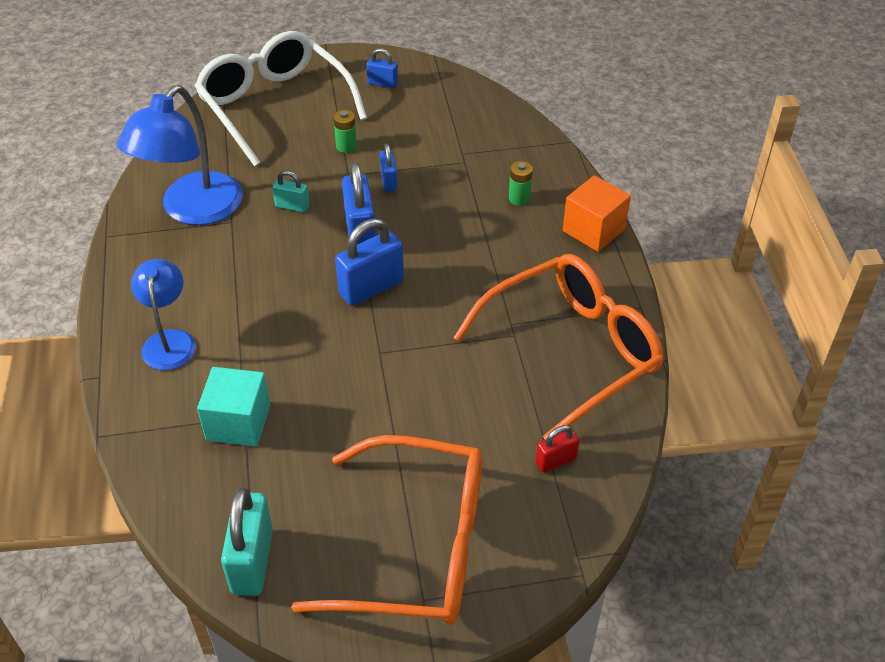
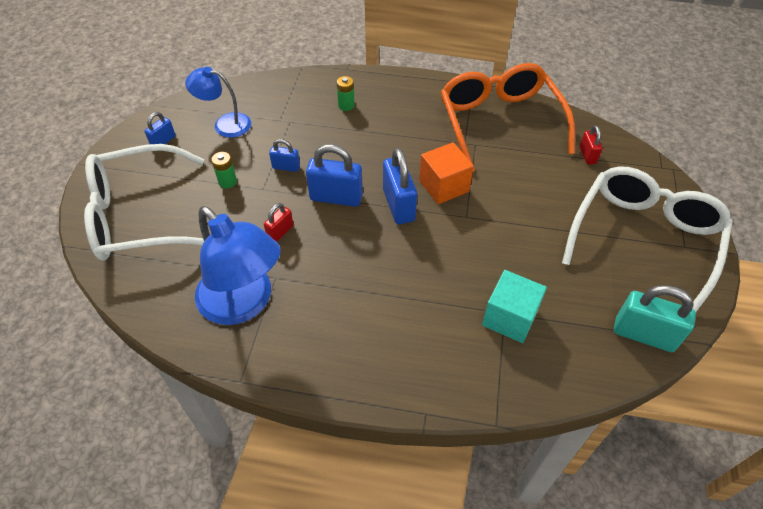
camera: 70 degrees left, 5 degrees up
(169, 340) = (402, 350): blue lamp -> blue lamp (225, 124)
(292, 206) = (280, 232): turquoise padlock -> red padlock
(415, 547) = (643, 240): orange glasses -> white glasses
(593, 230) = (395, 81): orange cube -> orange cube (444, 186)

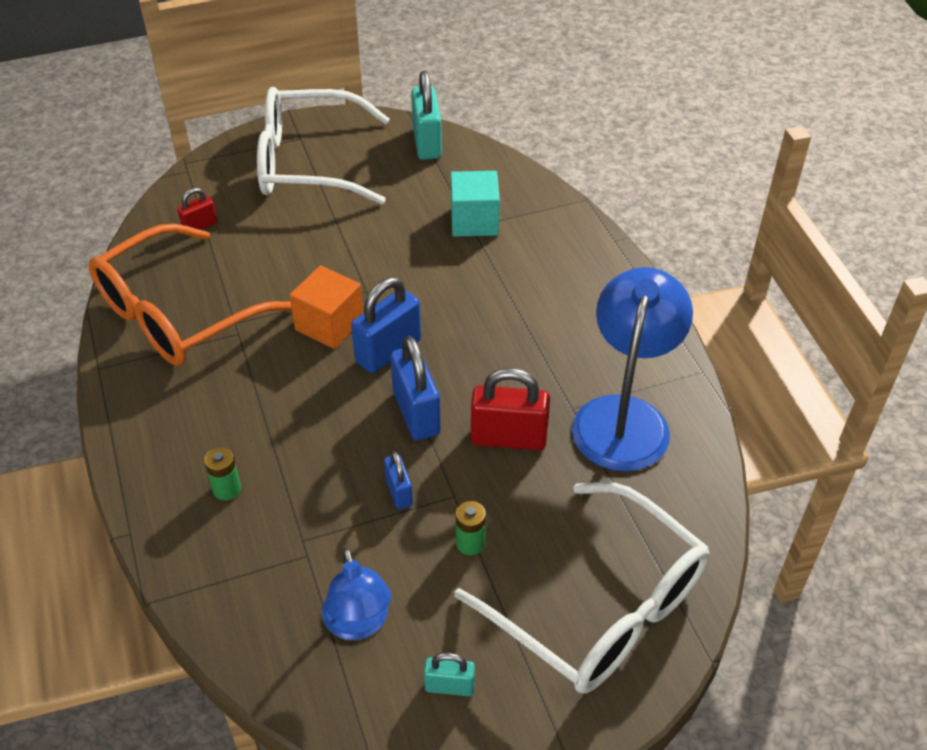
camera: 120 degrees left, 5 degrees down
(163, 141) = (449, 686): blue padlock -> turquoise padlock
(280, 232) = (508, 438): red padlock -> red padlock, size x1.82

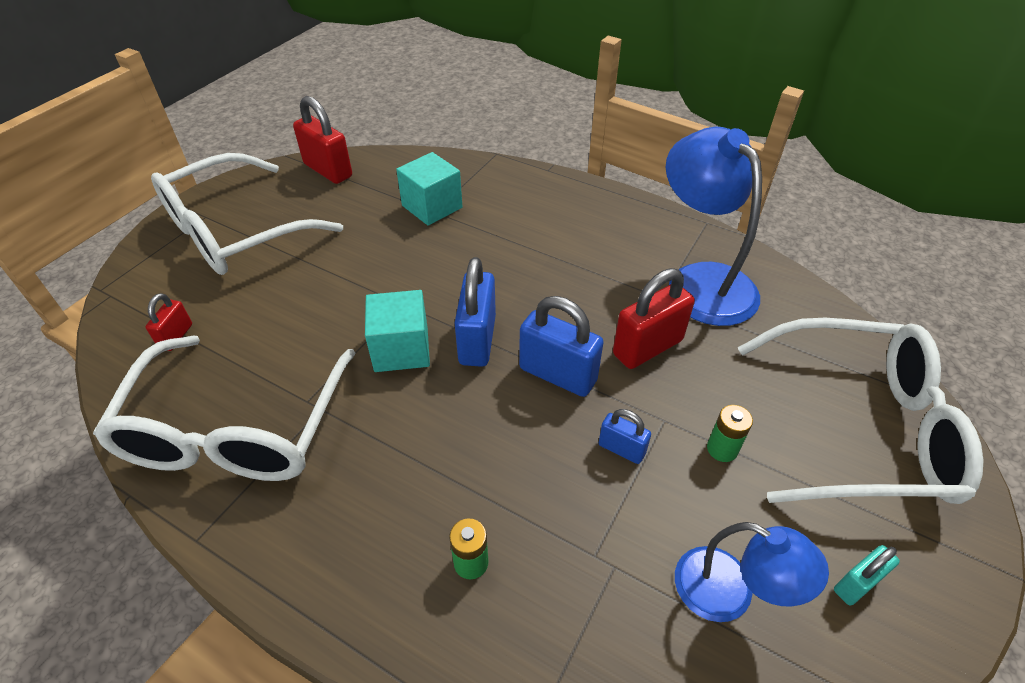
camera: 40 degrees left, 0 degrees up
(178, 313) = (236, 428): orange glasses -> white glasses
(329, 324) = (401, 349): orange cube -> turquoise cube
(427, 143) = (328, 170): turquoise padlock -> red padlock

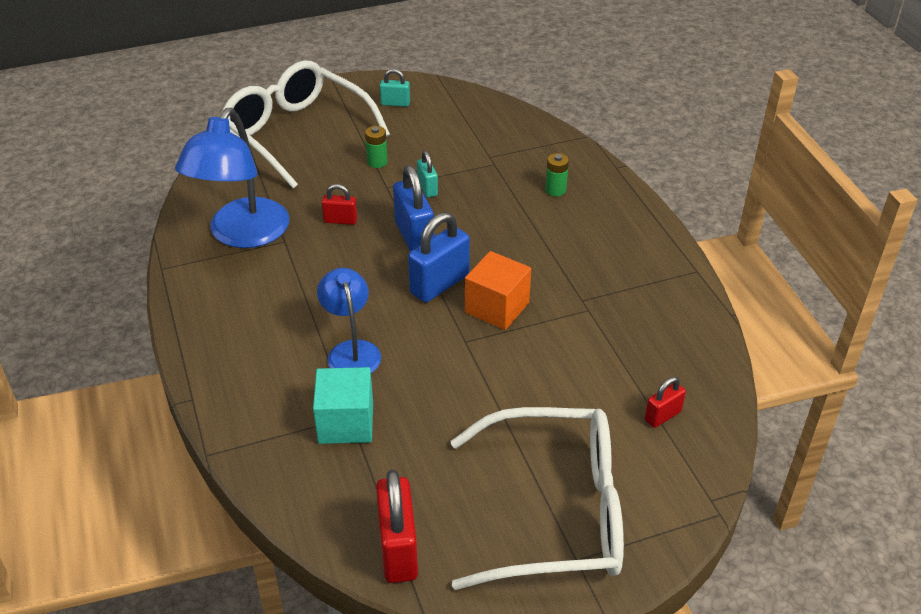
camera: 140 degrees left, 5 degrees down
(236, 428) = (645, 318): white glasses -> none
(401, 349) = (497, 307): turquoise cube -> orange cube
(621, 449) = (427, 188): blue padlock -> turquoise padlock
(647, 347) = (340, 220): red padlock -> red padlock, size x0.55
(729, 593) = (451, 126): blue lamp -> blue lamp (351, 351)

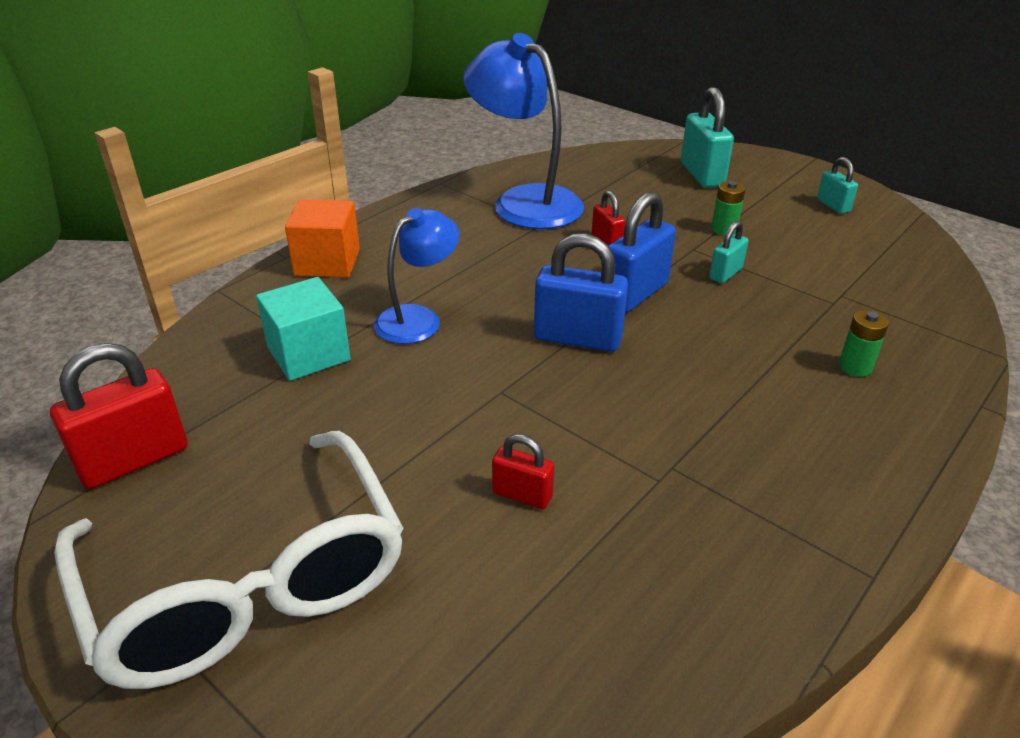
camera: 60 degrees right, 5 degrees down
(242, 235) = (524, 201): blue lamp -> blue lamp turned 60 degrees clockwise
(297, 134) = (702, 175): white glasses -> turquoise padlock
(497, 307) = (581, 396): orange cube -> orange cube (327, 262)
(662, 416) = (508, 645): red padlock -> red padlock (522, 495)

